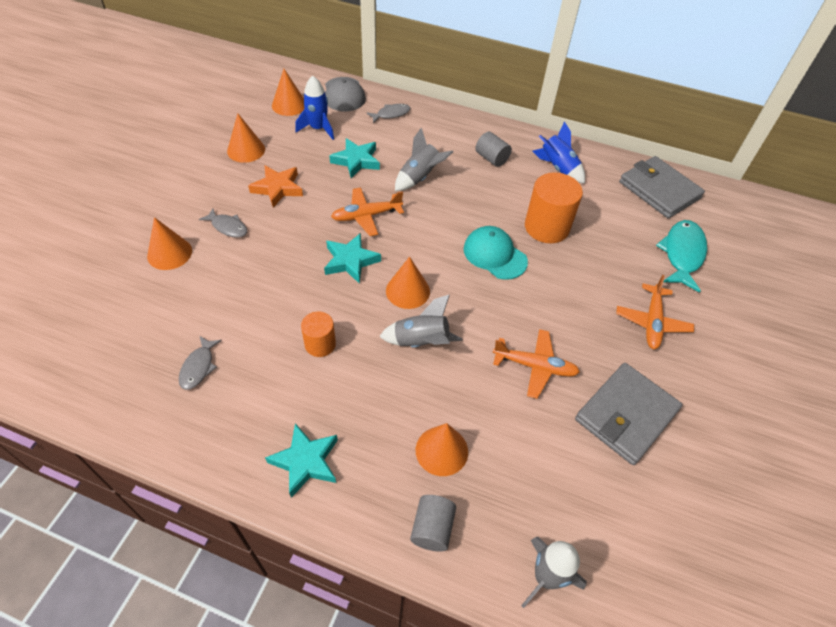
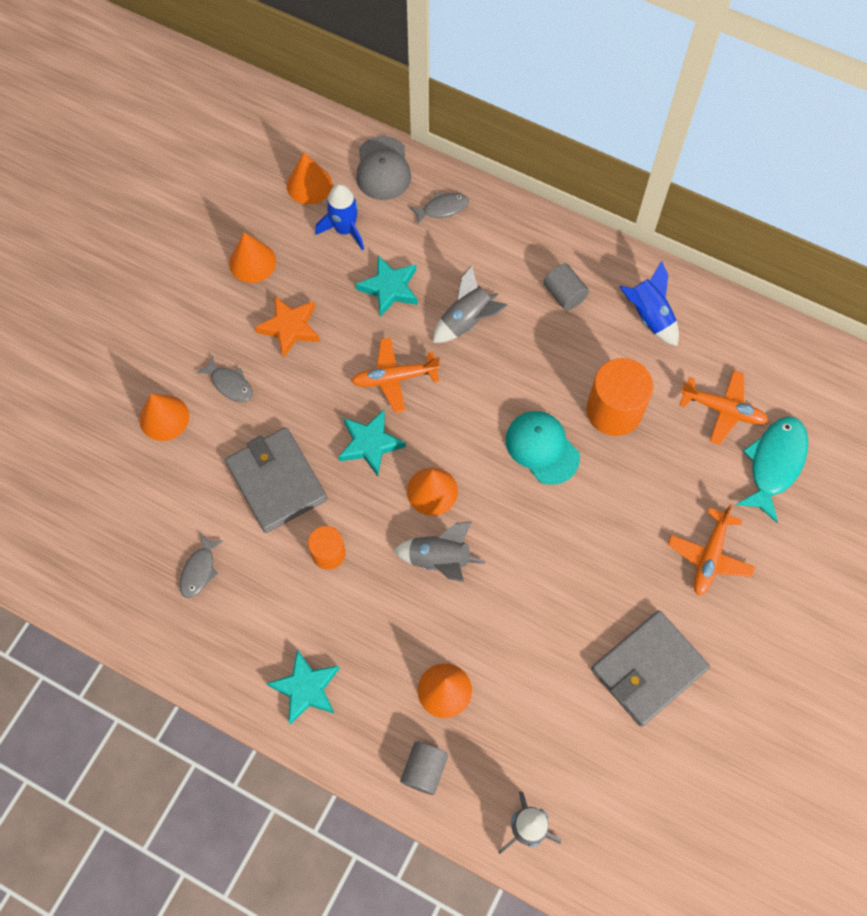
camera: 10 degrees right, 15 degrees up
(535, 366) = (561, 602): orange plane -> orange plane (723, 410)
(659, 190) = (774, 361): grey wallet -> grey wallet (277, 481)

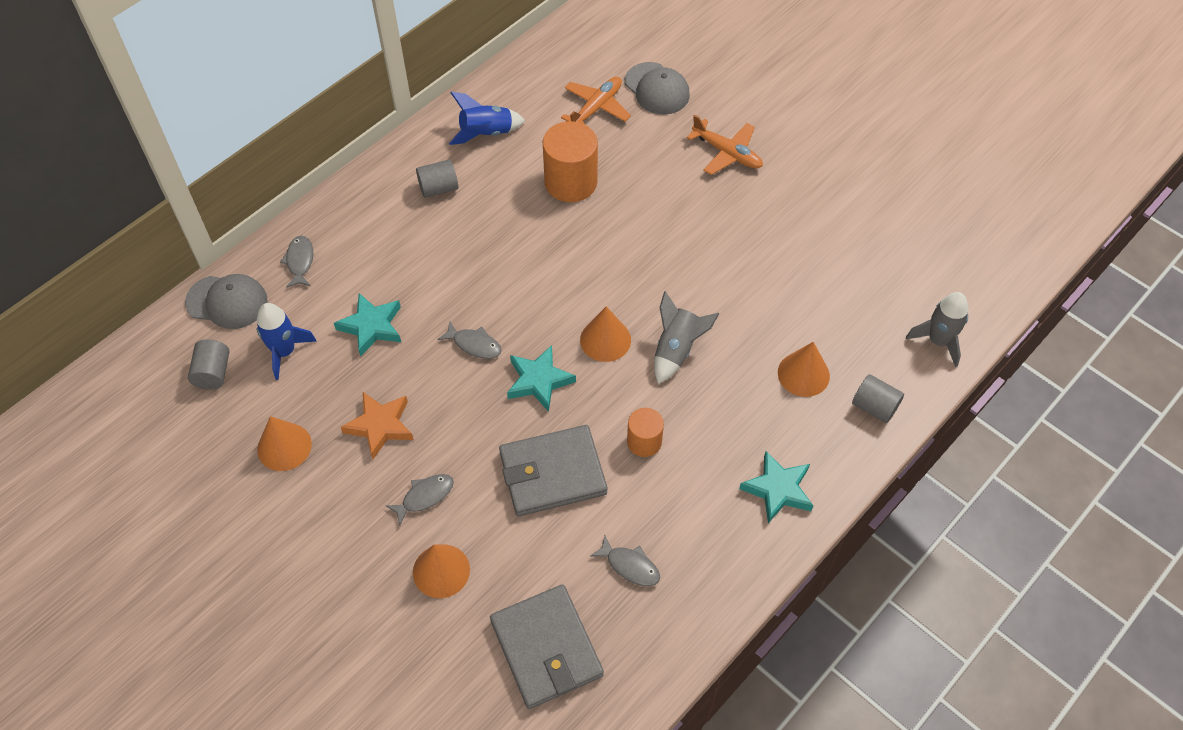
camera: 75 degrees left, 10 degrees down
(309, 185) = (213, 373): orange cone -> grey cylinder
(394, 378) = (474, 344): orange plane -> grey fish
(467, 321) = (435, 270): grey rocket -> none
(542, 448) = (589, 244): turquoise cap -> none
(648, 669) = (816, 220): grey wallet -> grey wallet (546, 648)
(774, 464) = (657, 89): turquoise fish -> grey cap

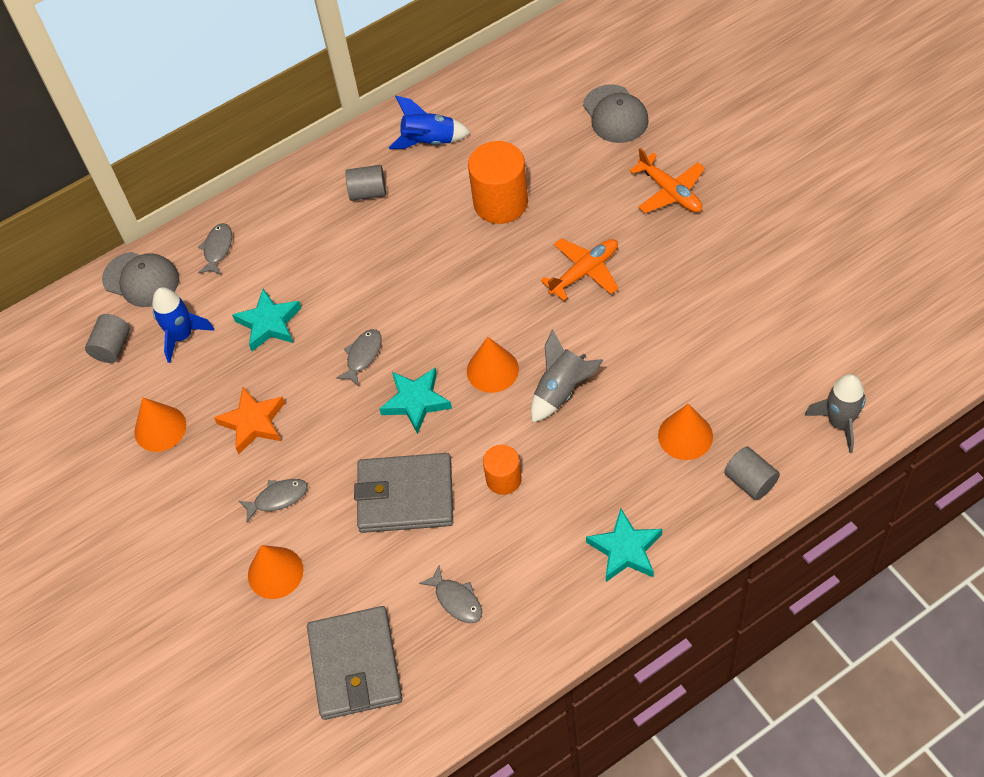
camera: 20 degrees right, 0 degrees up
(474, 344) = (363, 356): grey fish -> grey fish turned 105 degrees counterclockwise
(596, 108) = (547, 127): orange plane -> orange plane (584, 272)

